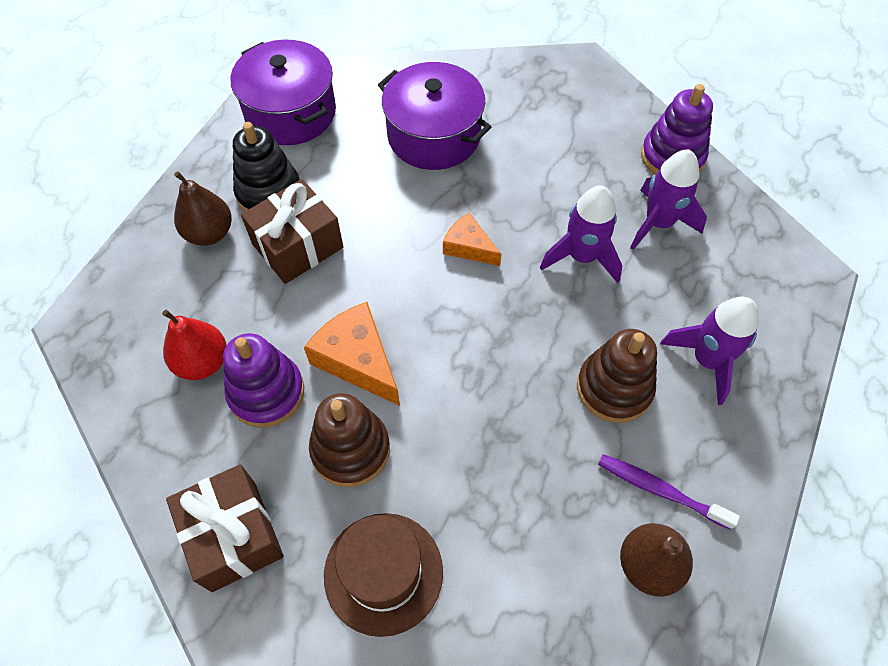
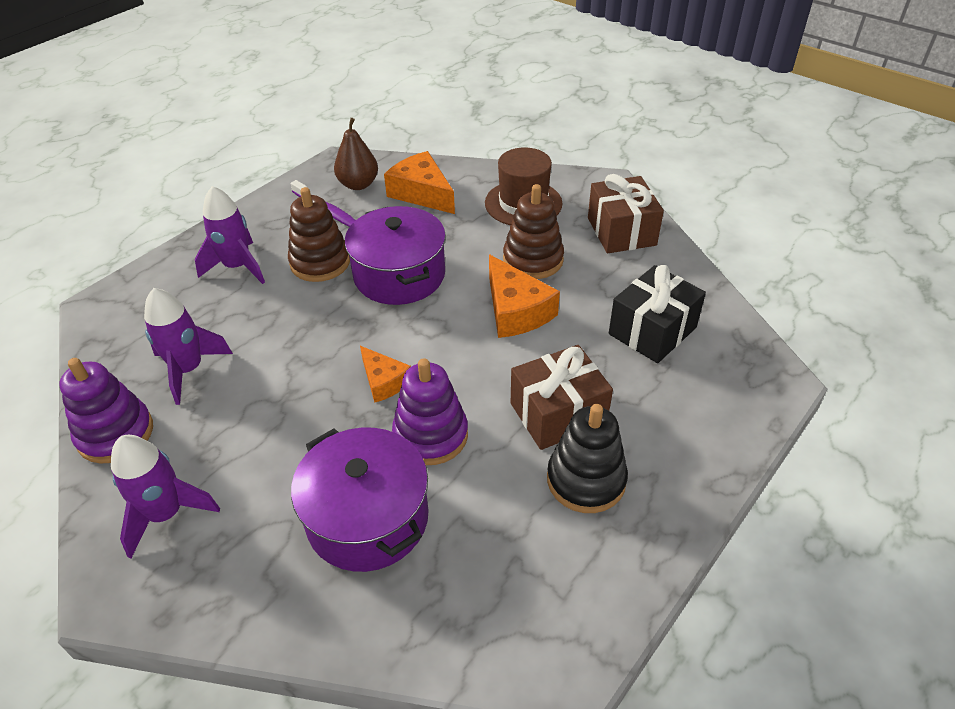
camera: 165 degrees left, 15 degrees down
(202, 362) = (652, 331): red pear -> black gift
(209, 233) = (655, 445): brown pear -> none
(266, 392) = (596, 302): purple stacking toy -> purple stacking toy (430, 435)
(290, 112) = (550, 598): purple pot -> purple pot (399, 275)
(543, 564) = (422, 193): none -> orange cheese
(582, 257) = (282, 354): purple rocket -> purple rocket (166, 514)

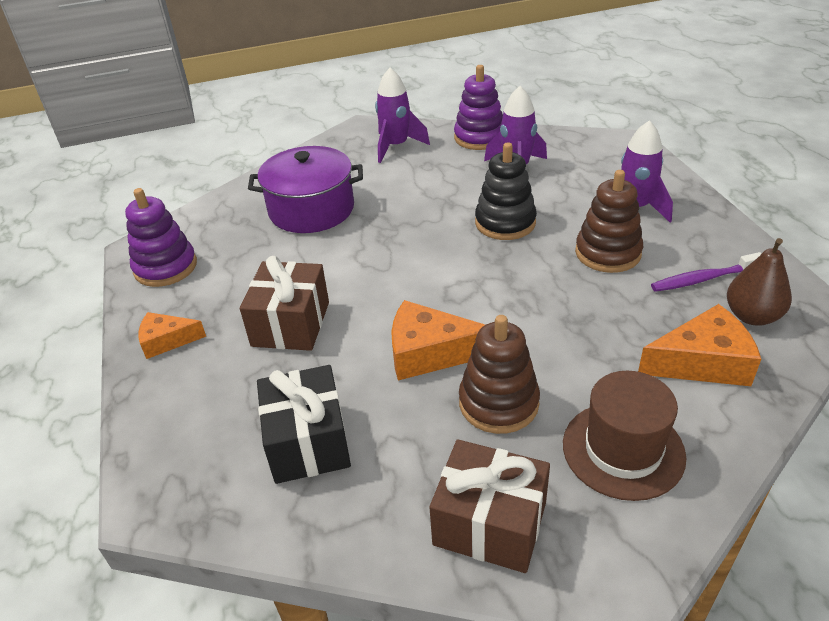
camera: 125 degrees right, 5 degrees down
(384, 381) = (419, 247): orange cheese -> orange cheese (167, 341)
(399, 275) = (549, 295): purple pot -> none
(430, 435) = (344, 253): purple stacking toy -> purple stacking toy (165, 267)
(586, 480) = (223, 310): black stacking toy -> black stacking toy (505, 223)

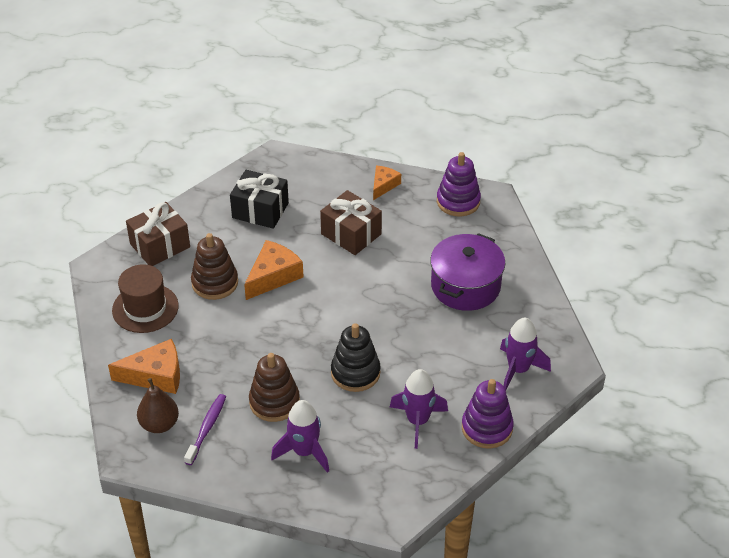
camera: 120 degrees right, 5 degrees up
(702, 362) = (156, 375): orange cheese -> orange cheese turned 120 degrees counterclockwise

